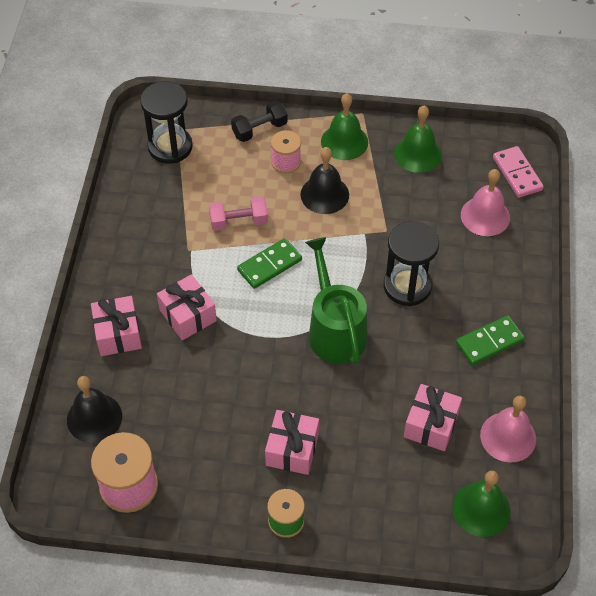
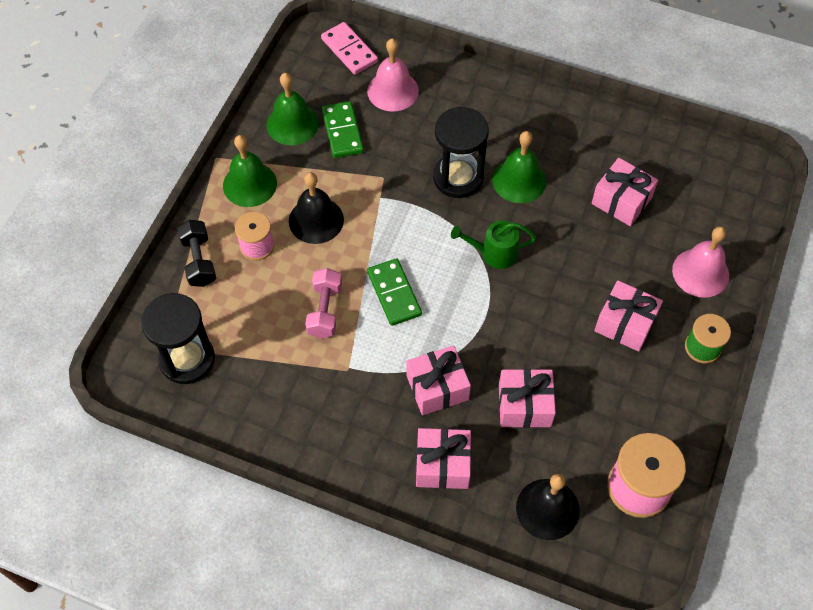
camera: 75 degrees left, 5 degrees up
(187, 383) = (524, 405): none -> pink gift
(335, 330) = (494, 253): green watering can -> green watering can, size x0.59
(481, 509) = (716, 186): green bell -> green bell (519, 180)
(489, 342) = (541, 130): green domino -> green domino (342, 131)
(508, 437) = (646, 145): pink bell -> pink bell (700, 272)
(517, 174) = (349, 50): pink domino -> pink domino turned 60 degrees clockwise

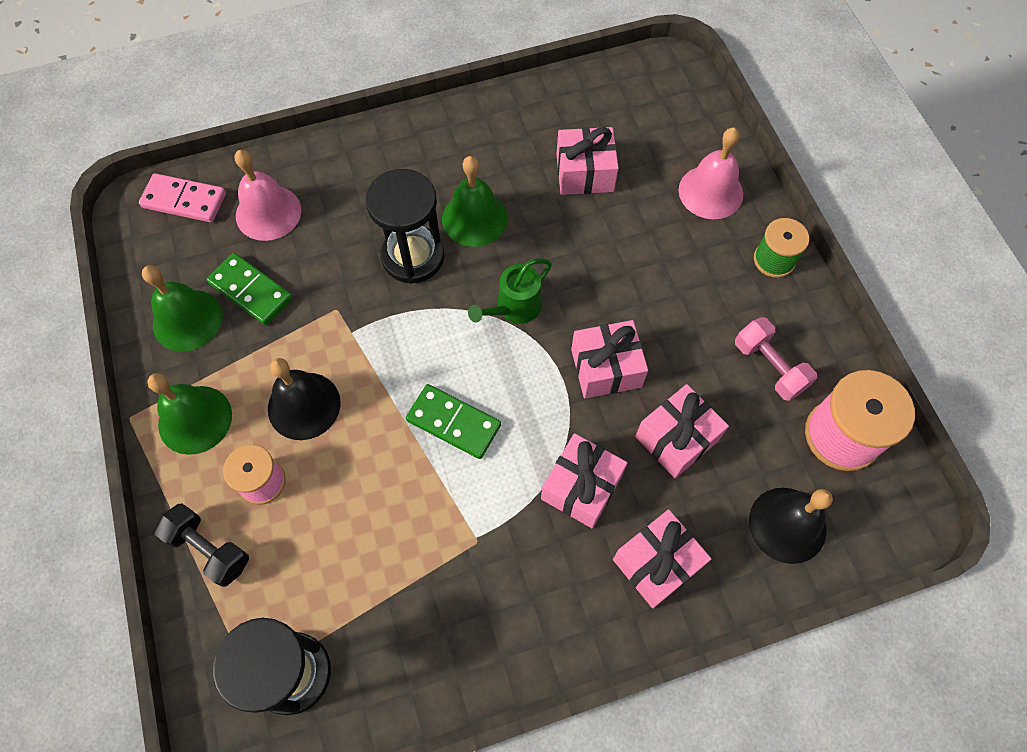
camera: 40 degrees left, 5 degrees up
(325, 310) = (398, 496): pink dumbbell -> pink dumbbell (769, 366)
(625, 324) = (691, 288): pink gift -> pink gift (606, 368)

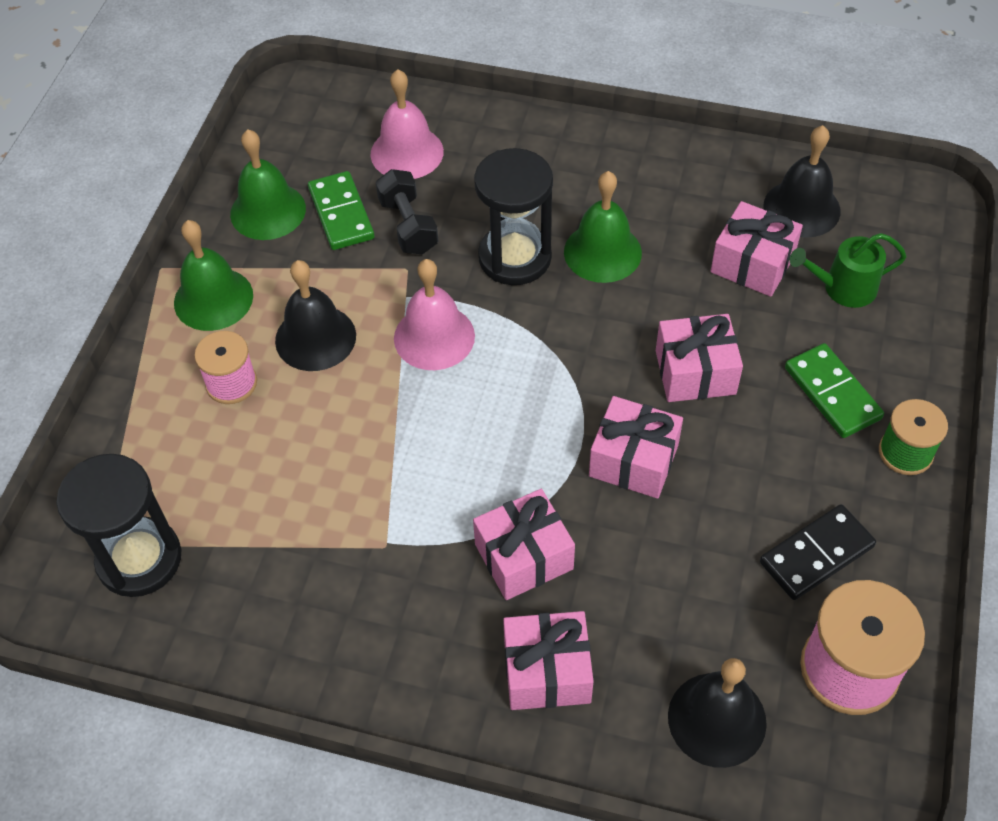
camera: 35 degrees right, 10 degrees down
(184, 200) = (339, 106): pink domino -> none
(209, 549) = (146, 414): black dumbbell -> black dumbbell (408, 226)
(453, 423) = (442, 428): green domino -> green domino (832, 393)
(515, 307) = (581, 355): green watering can -> green watering can (843, 288)
(589, 113) = (801, 208): none -> black bell
(676, 438) = (658, 567): pink gift -> pink gift (695, 372)
(710, 192) = (882, 348): pink bell -> pink bell (434, 337)
(769, 366) = (816, 554): pink dumbbell -> black domino

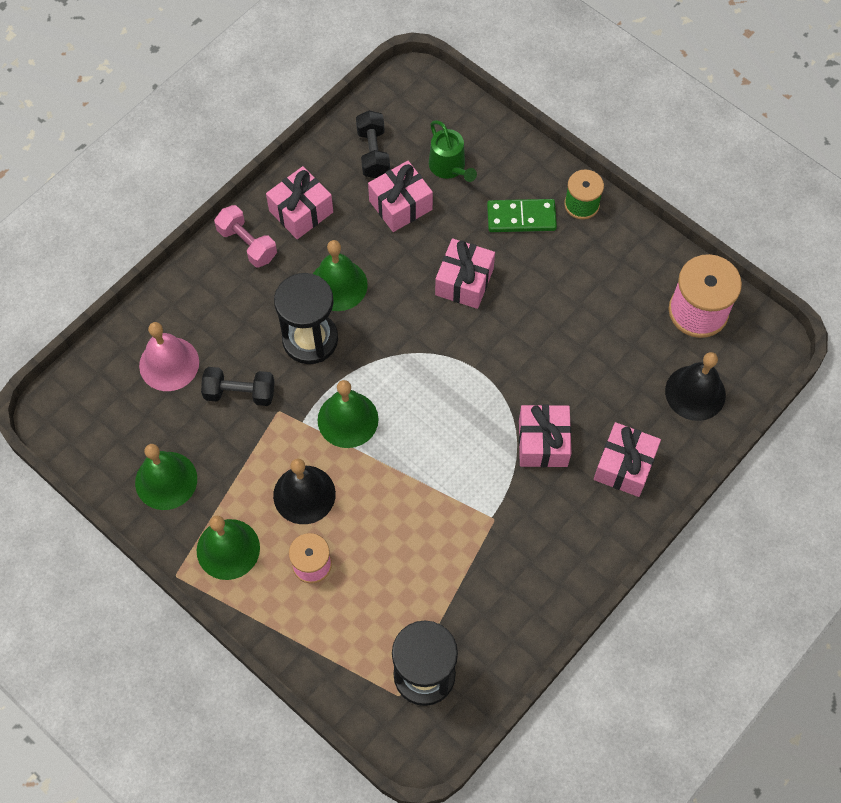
camera: 65 degrees left, 10 degrees up
(341, 214) = (200, 432): green domino -> none
(434, 337) = (348, 419): pink bell -> green bell
(596, 151) = (247, 244): none -> pink dumbbell
(633, 460) = (508, 349): pink gift -> pink gift (301, 211)
(801, 208) = (373, 153): black bell -> black dumbbell
(816, 554) = (622, 287): black domino -> none
(843, 288) = (449, 167): green watering can -> green watering can turned 45 degrees counterclockwise

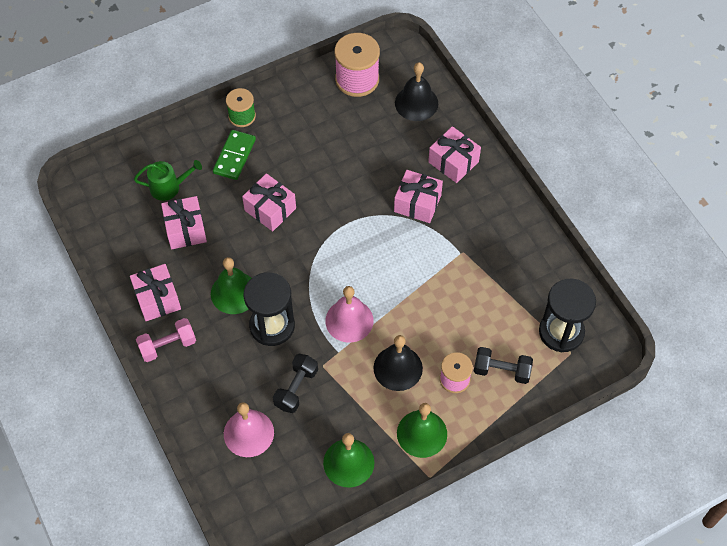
camera: 70 degrees left, 5 degrees down
(348, 419) = (349, 320): green bell -> pink bell
(373, 153) = (130, 233): black dumbbell -> black dumbbell (501, 371)

